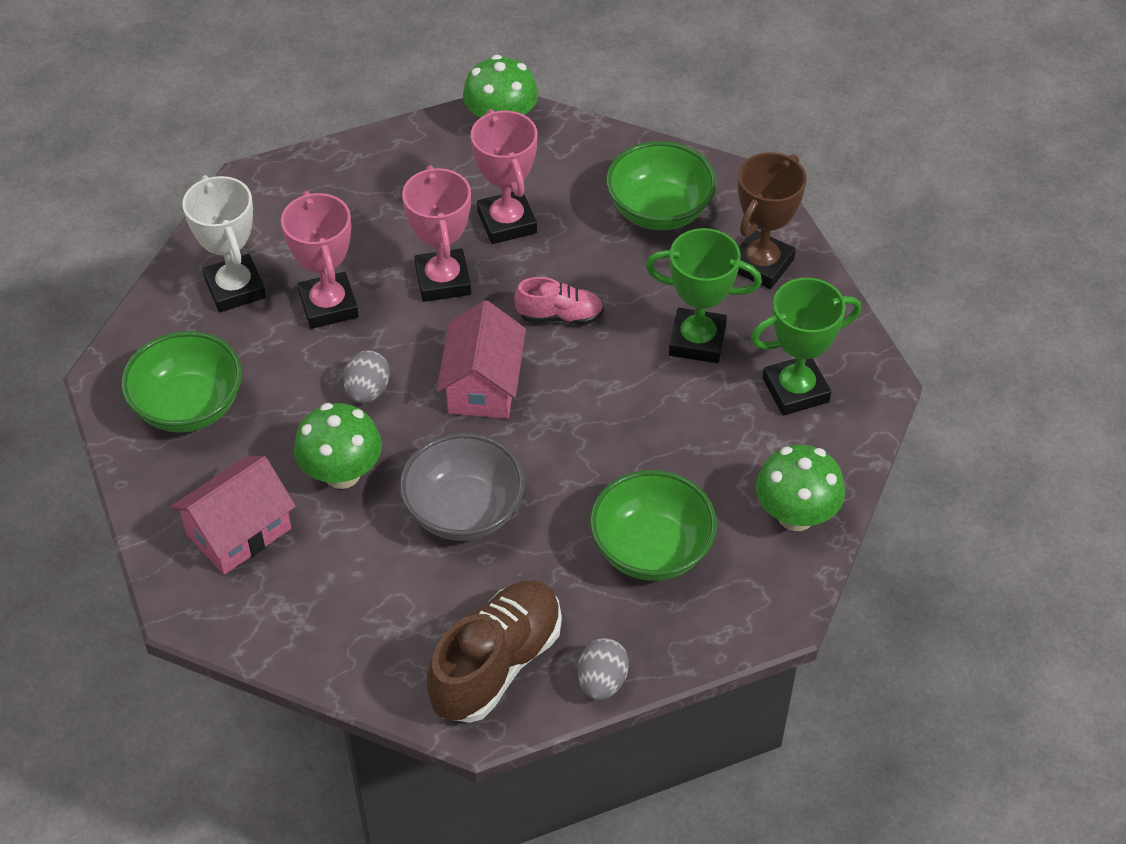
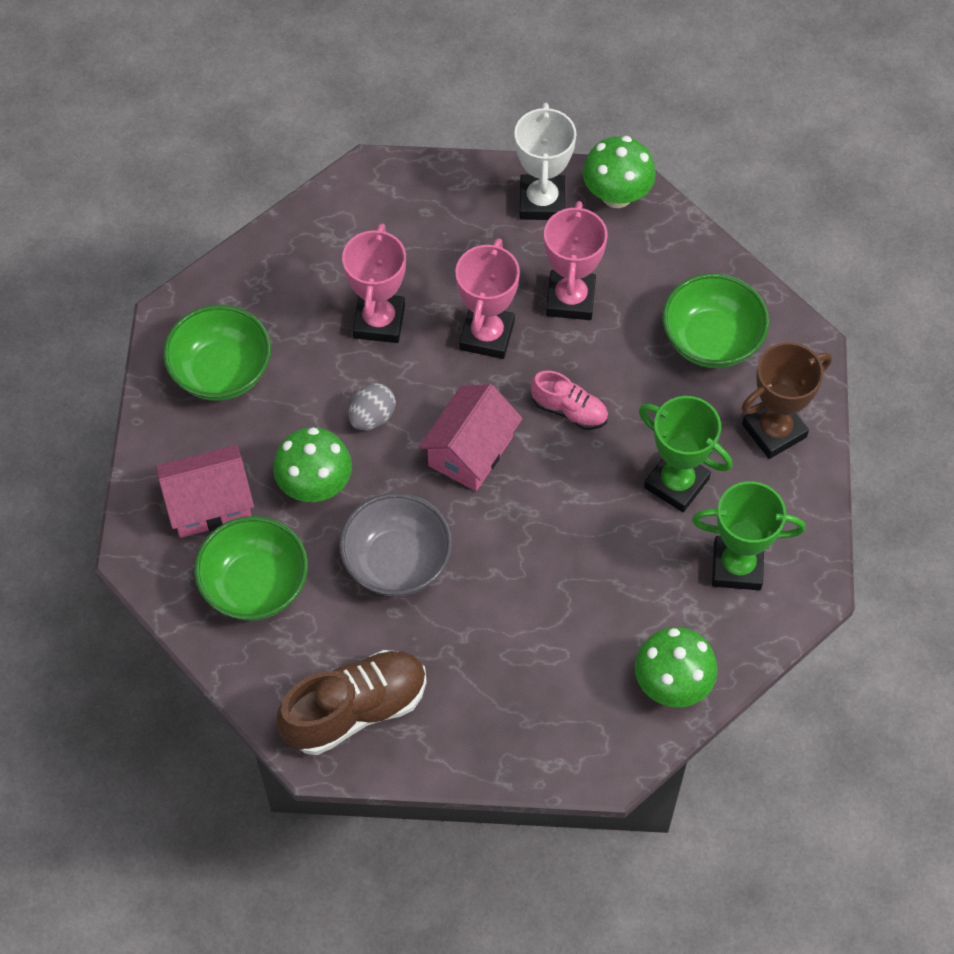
camera: 25 degrees right, 10 degrees up
(235, 288) = (309, 274): white trophy -> white trophy (542, 202)
(602, 681) = (432, 762): grey egg -> none
(651, 549) = (533, 663): green bowl -> green bowl (255, 585)

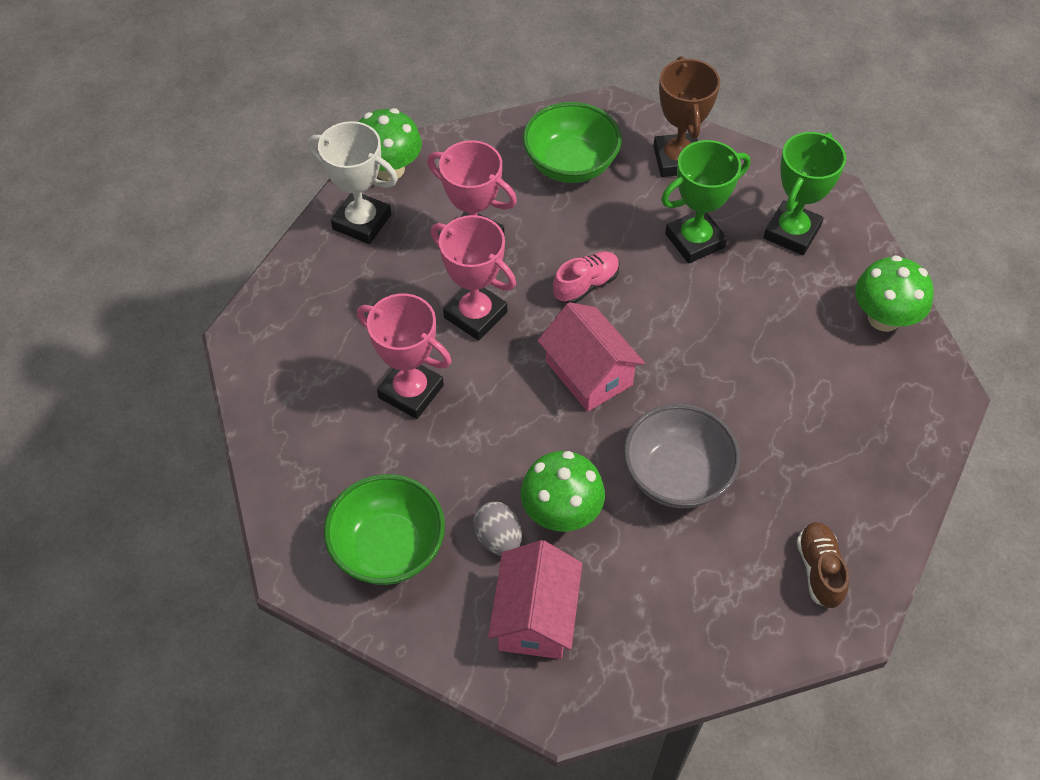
camera: 65 degrees left, 5 degrees down
(255, 585) = (647, 608): green bowl -> none
(355, 710) = (819, 570): brown shoe -> brown shoe, size x0.56
(372, 417) = (512, 436): grey egg -> grey egg (498, 538)

